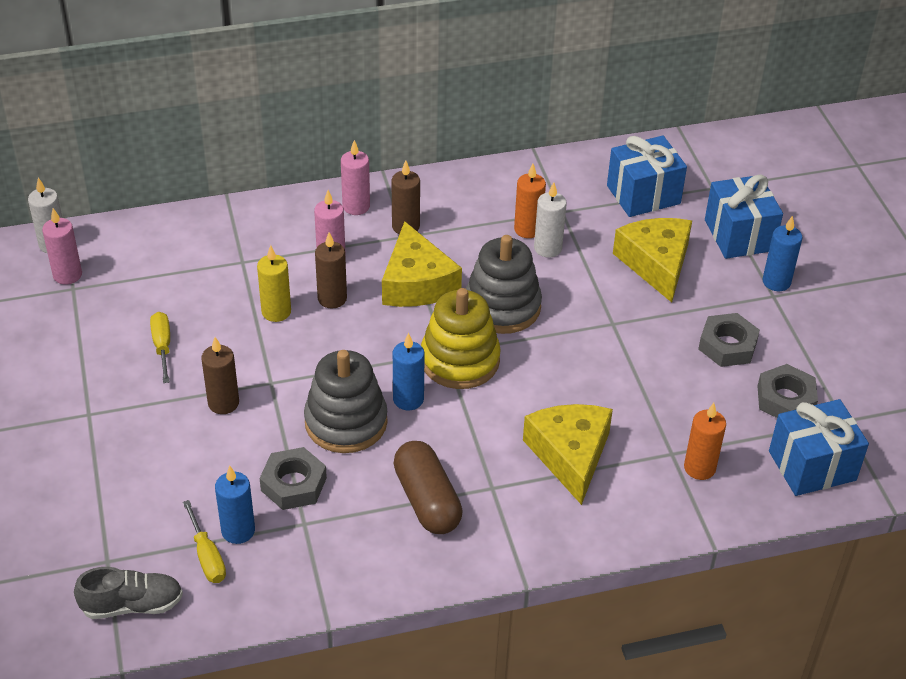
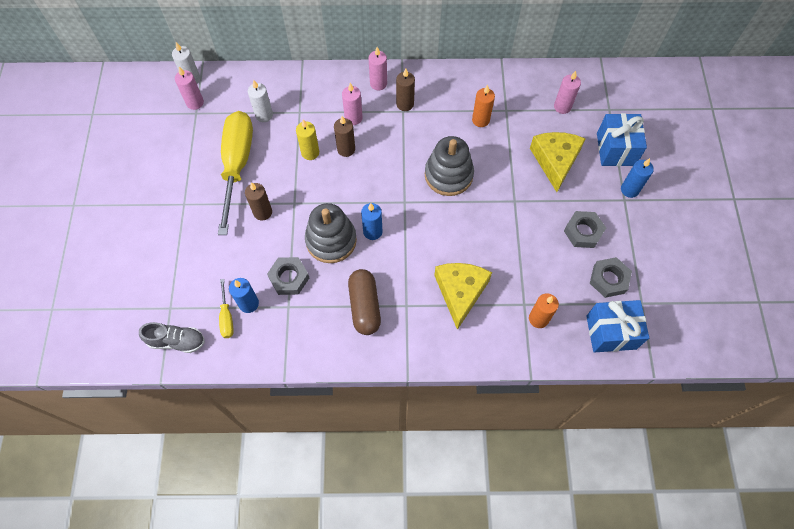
camera: 15 degrees right, 20 degrees up
(162, 346) = (237, 164): yellow screwdriver -> yellow screwdriver, size x2.38
(416, 283) = (400, 147): yellow cheese -> none
(460, 360) = (411, 209): yellow stacking toy -> none
(547, 248) = (489, 137): white candle -> white candle (264, 115)
(643, 195) = (562, 107): blue gift -> pink candle

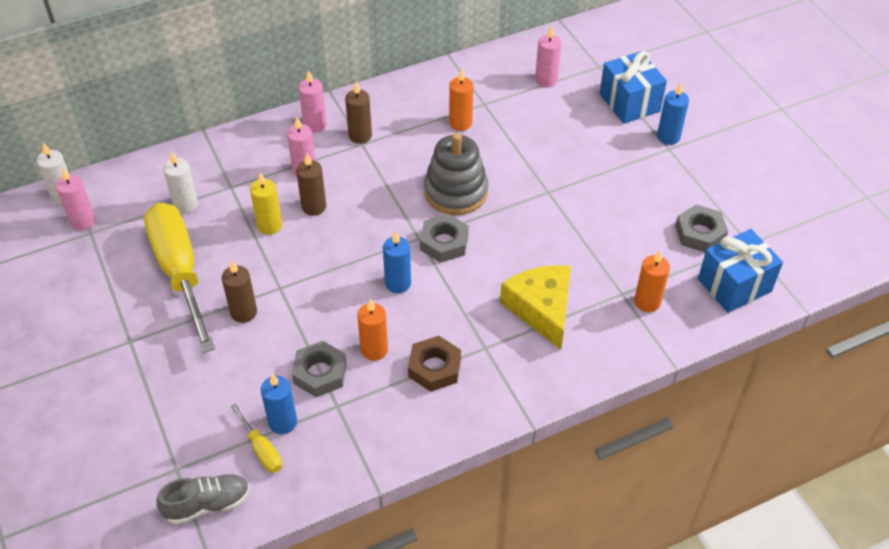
camera: 25 degrees left, 15 degrees down
(331, 240) = (351, 311): grey stacking toy -> none
(332, 276) = (374, 350): none -> orange candle
(364, 306) = (434, 368): brown capsule -> brown nut
(555, 161) = (570, 136): yellow cheese -> none
(583, 232) = (643, 196): grey nut -> grey nut (444, 243)

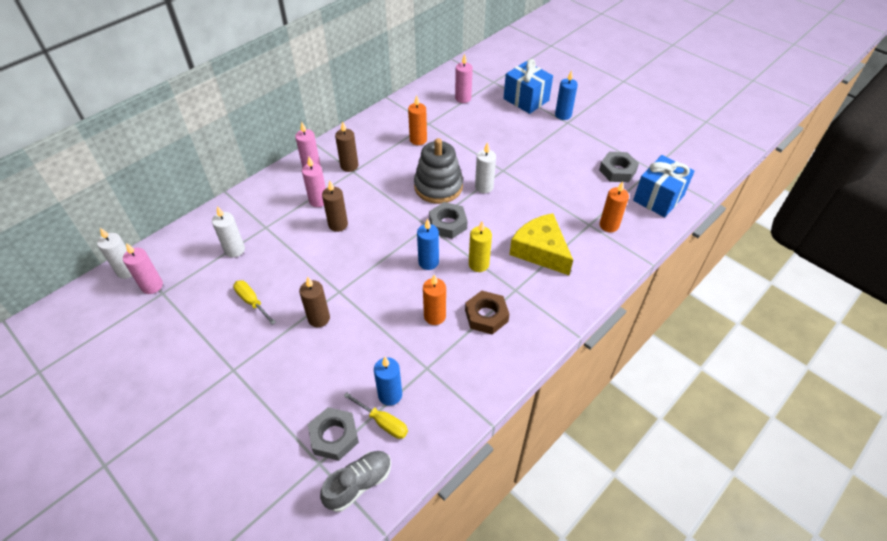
camera: 20 degrees left, 0 degrees up
(179, 271) = (251, 301): yellow screwdriver -> yellow screwdriver, size x0.42
(269, 226) = (310, 247): yellow candle -> yellow candle (478, 264)
(320, 373) = (401, 347): grey nut -> grey nut (334, 436)
(512, 208) = (484, 187): none -> white candle

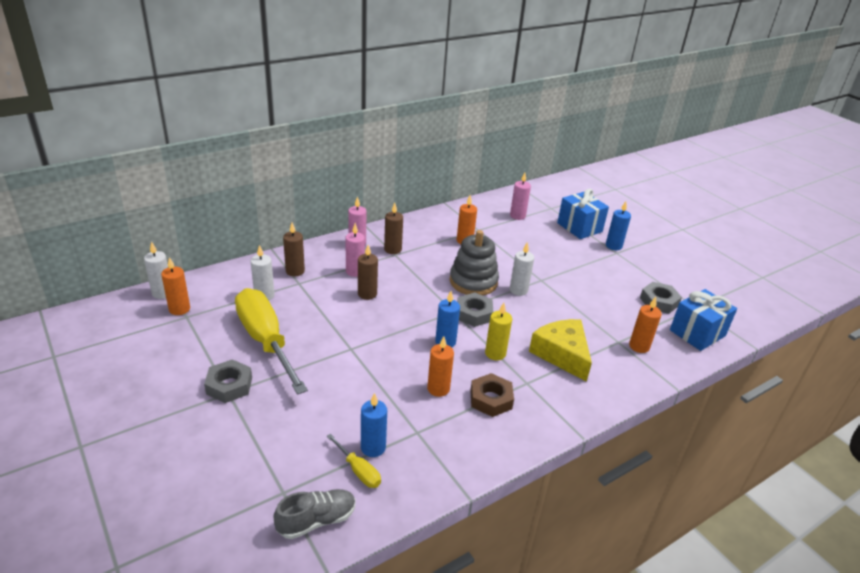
camera: 10 degrees right, 15 degrees down
(152, 286) = (179, 309): pink candle -> orange candle
(251, 301) = (265, 340): yellow screwdriver -> yellow screwdriver, size x2.38
(319, 318) = (324, 367): brown candle -> brown candle (295, 271)
(334, 436) = (306, 472): grey nut -> grey nut (229, 385)

